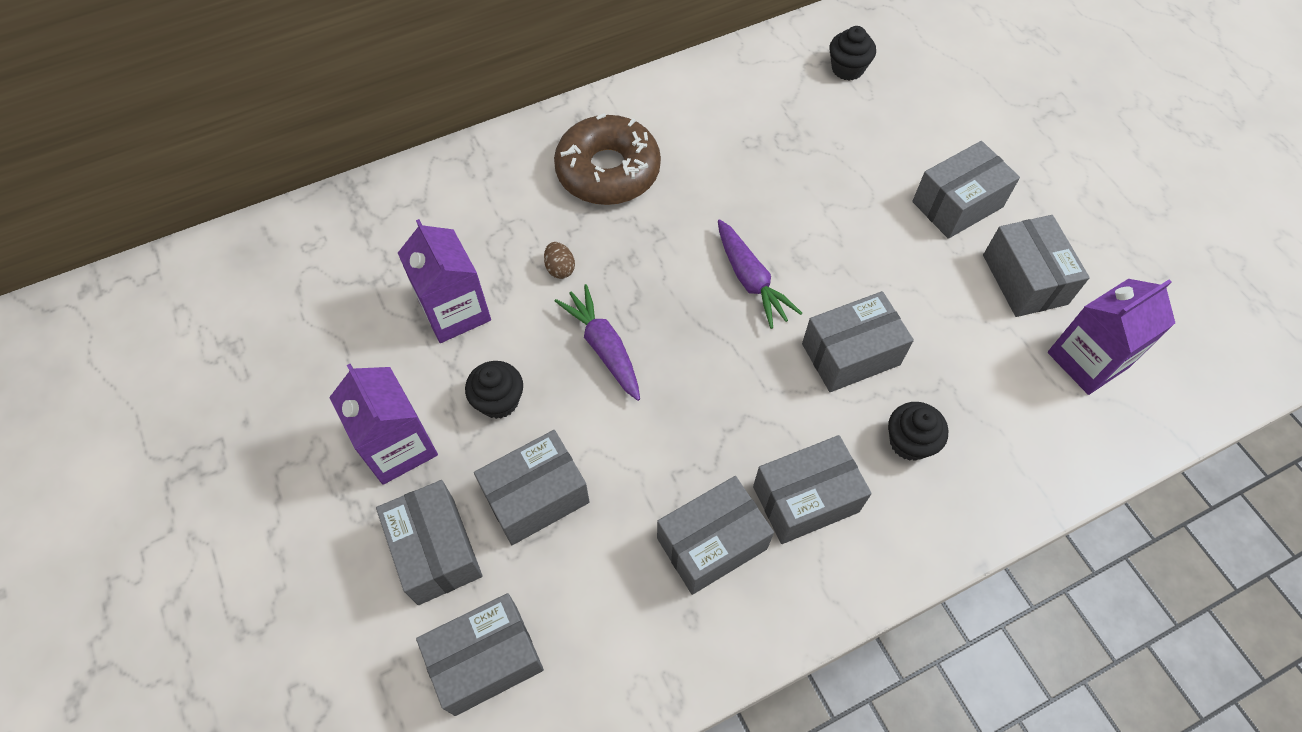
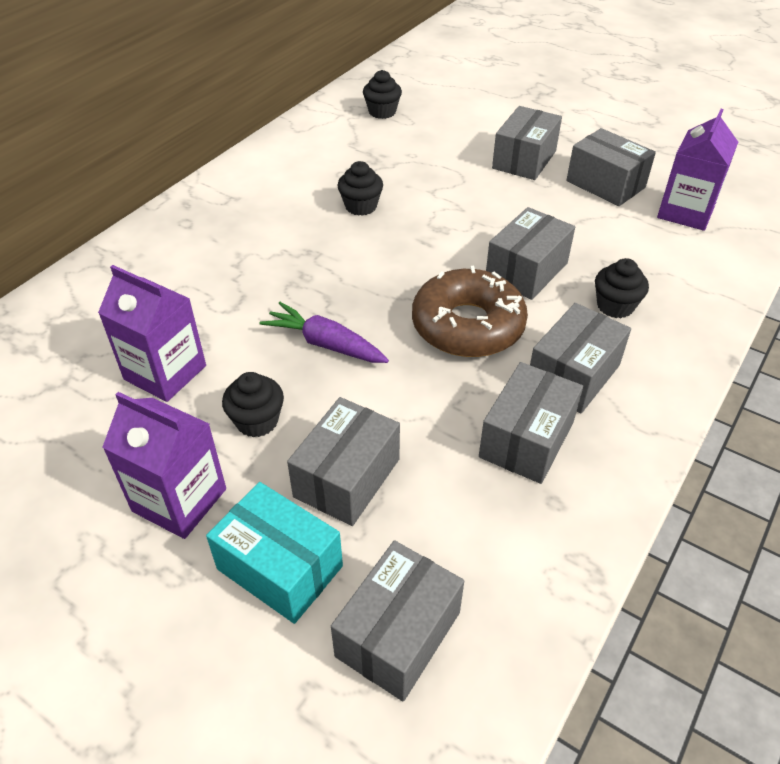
camera: 30 degrees left, 15 degrees down
(436, 550) = (279, 568): grey box -> turquoise box
(560, 268) = (244, 306): brown egg -> none
(608, 171) = (238, 228): brown donut -> brown donut (467, 325)
(740, 194) = (361, 206): none -> black cupcake
(750, 280) = (412, 255): purple carrot -> none

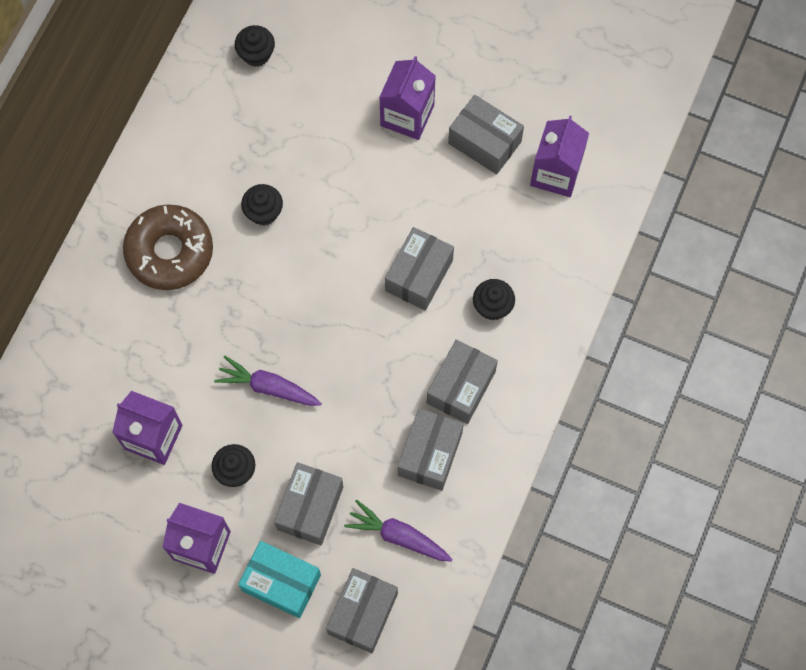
camera: 10 degrees left, 25 degrees up
(467, 325) = (376, 348): brown donut -> brown donut (170, 252)
(470, 532) = (398, 536): none -> purple carrot
(524, 160) = (407, 115): grey box -> purple carton

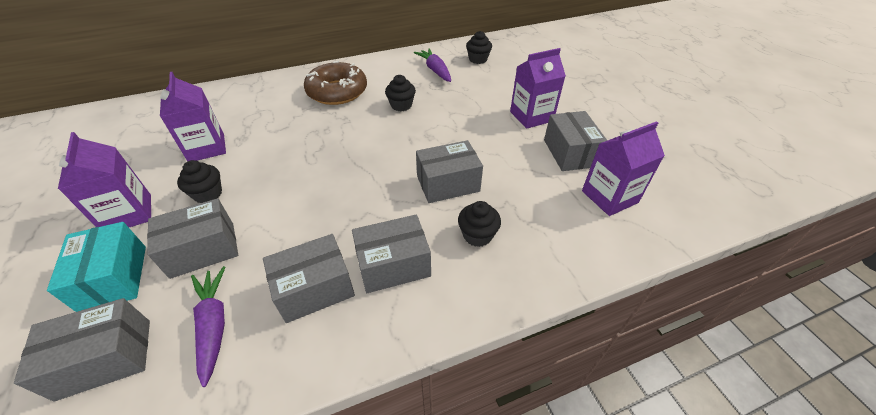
camera: 45 degrees right, 25 degrees down
(268, 387) = (289, 170): purple carrot -> purple carrot (435, 70)

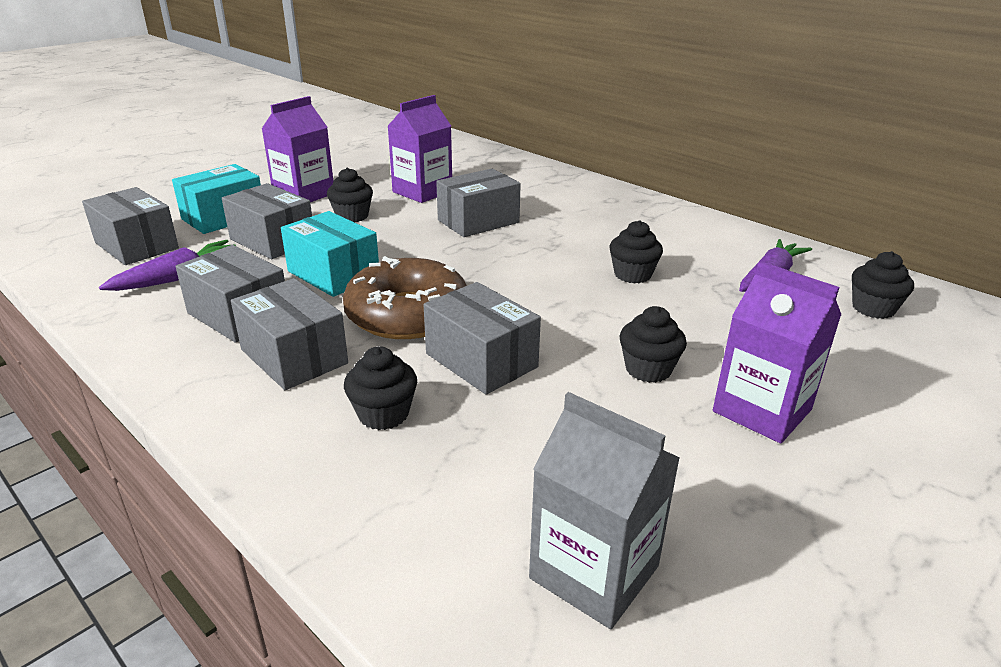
camera: 65 degrees right, 15 degrees down
(296, 224) = (333, 274): none -> turquoise box
(337, 92) = (607, 223): brown donut -> brown donut (407, 314)
(487, 133) = (648, 369): none -> black cupcake
(570, 153) = (692, 486): grey box -> grey box (478, 221)
(609, 197) = (594, 572): purple carton -> grey carton

